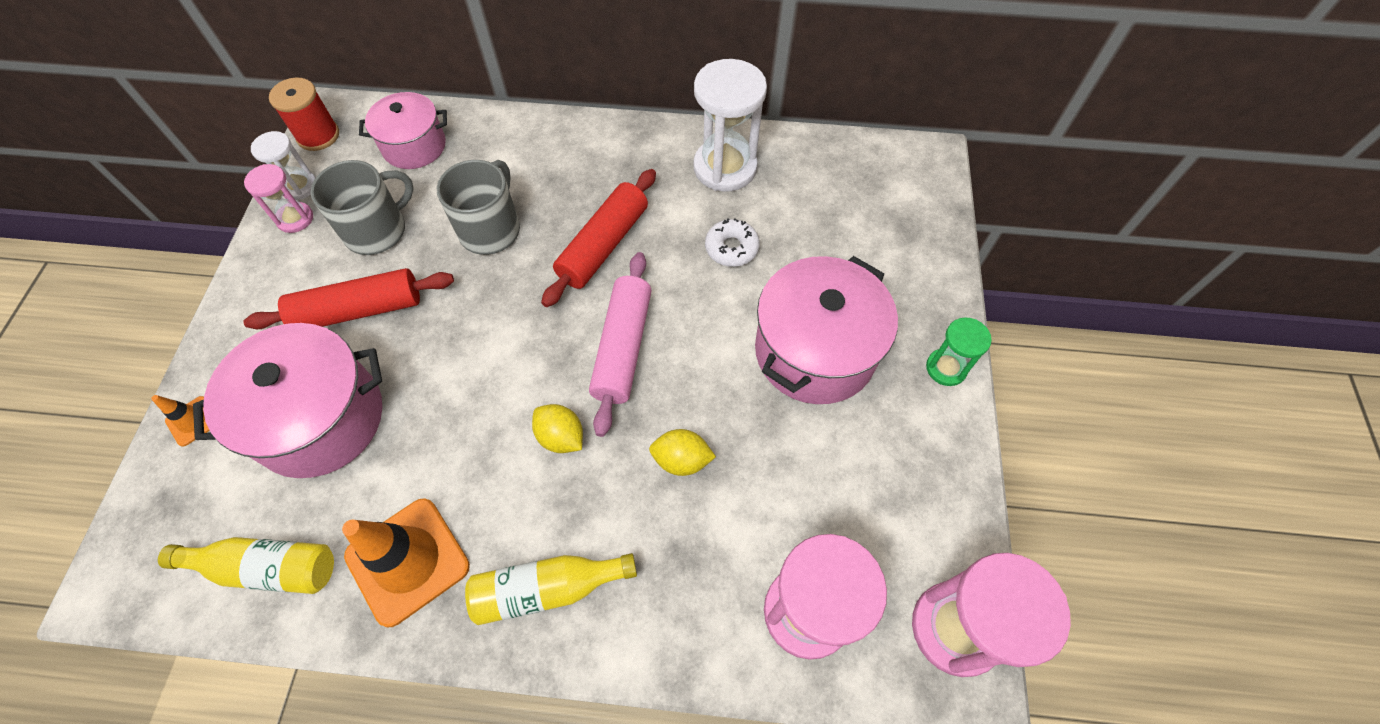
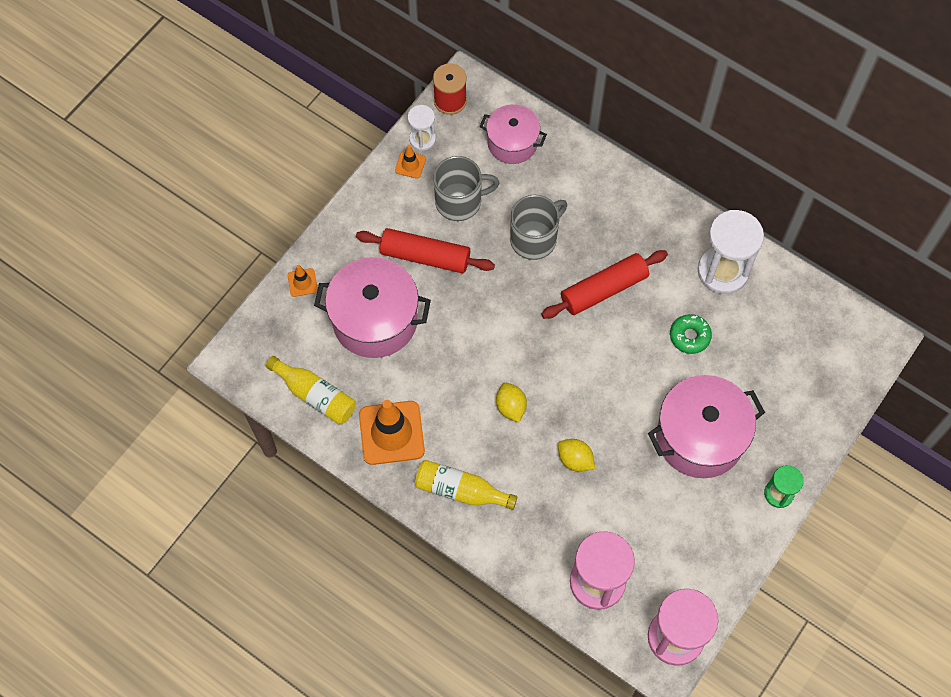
camera: 30 degrees right, 5 degrees up
(295, 219) = (410, 165): pink hourglass -> orange traffic cone
(623, 348) = (578, 370): pink rolling pin -> none
(731, 248) = (689, 336): white donut -> green donut

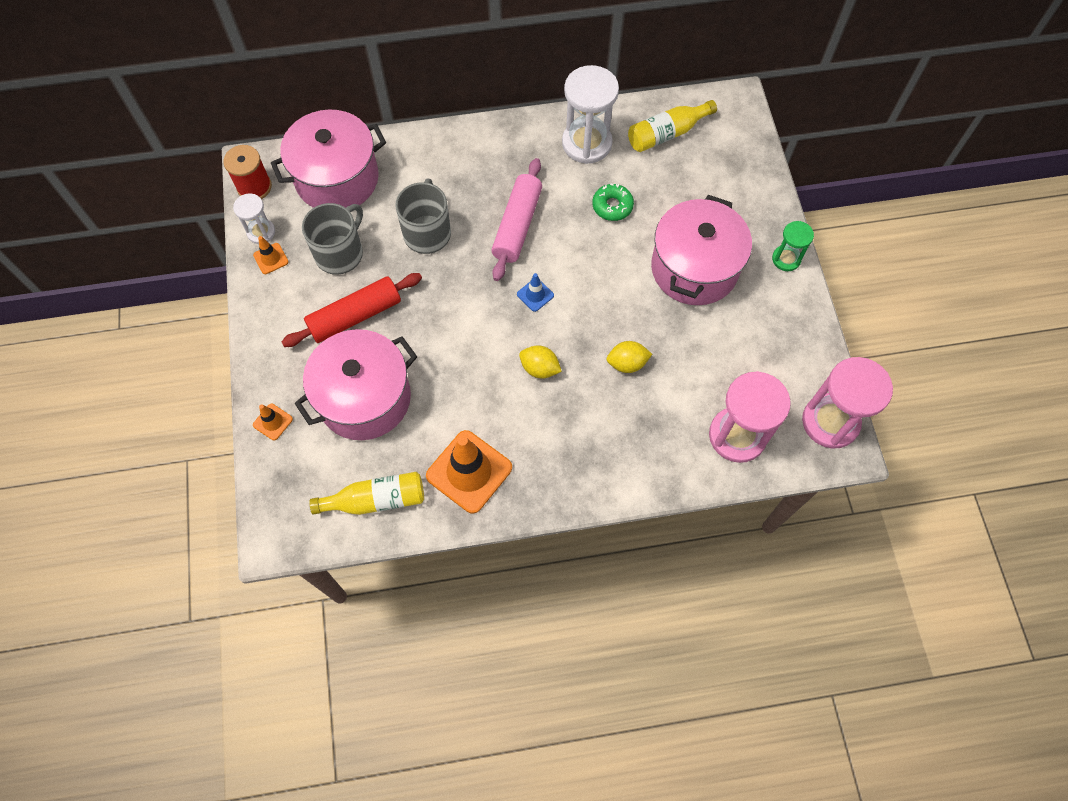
camera: 45 degrees left, 0 degrees up
(460, 490) = (568, 464): yellow bottle -> yellow bottle (667, 134)
(512, 143) = (337, 179): pink pot -> pink pot, size x1.61
(563, 352) = (535, 295): none -> blue traffic cone
(604, 289) = (517, 225): red rolling pin -> pink rolling pin

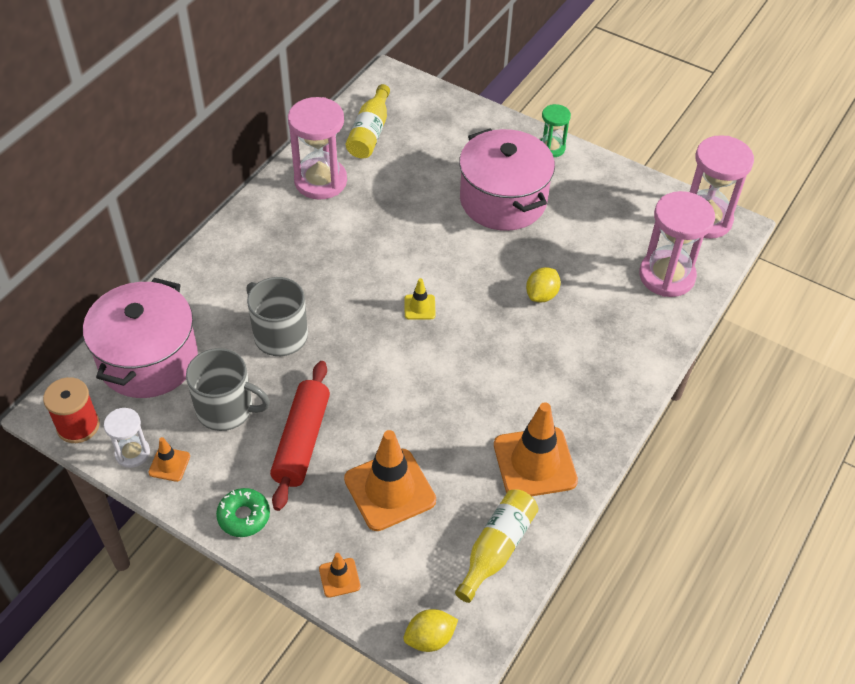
camera: 50 degrees left, 15 degrees down
(340, 253) = (226, 409): grey mug -> grey mug turned 120 degrees clockwise
(364, 398) = (390, 490): pink pot -> orange traffic cone
(517, 225) = (343, 273): pink rolling pin -> none
(535, 295) = (419, 307): blue traffic cone -> yellow traffic cone
(539, 368) = (489, 351): yellow lemon -> yellow lemon (430, 638)
(586, 143) = (320, 181): white hourglass -> pink hourglass
(612, 206) = (395, 206): green donut -> green donut (244, 516)

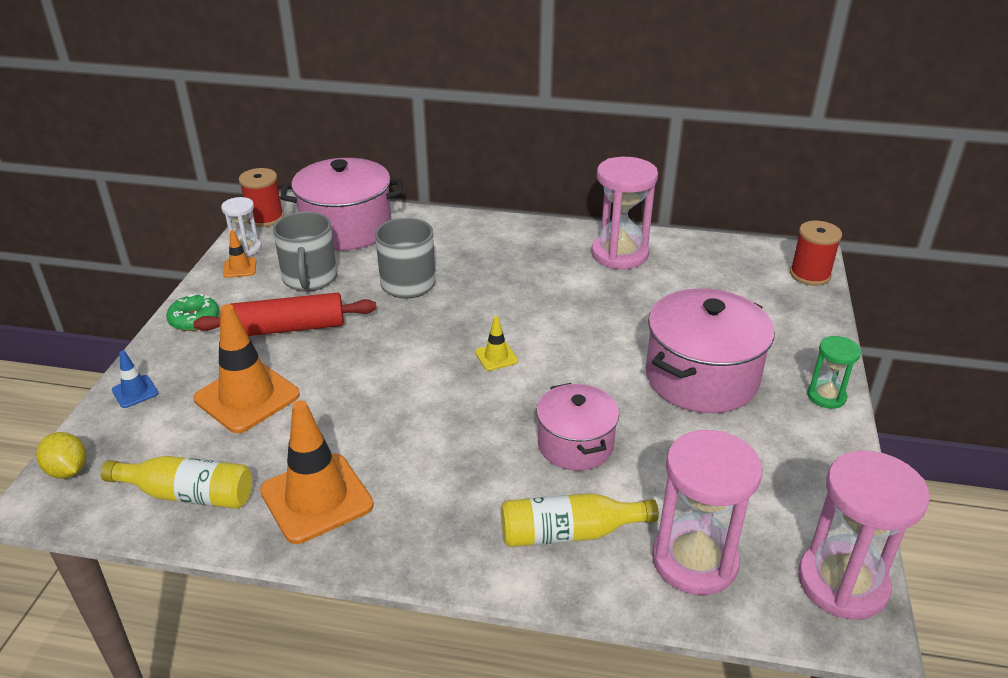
camera: 70 degrees right, 15 degrees down
(339, 578) = (135, 392): orange traffic cone -> blue traffic cone
(370, 132) = (714, 264): yellow bottle -> yellow bottle (569, 533)
(414, 88) = (810, 275): none -> red spool
(541, 295) = (575, 444): yellow lemon -> pink pot

